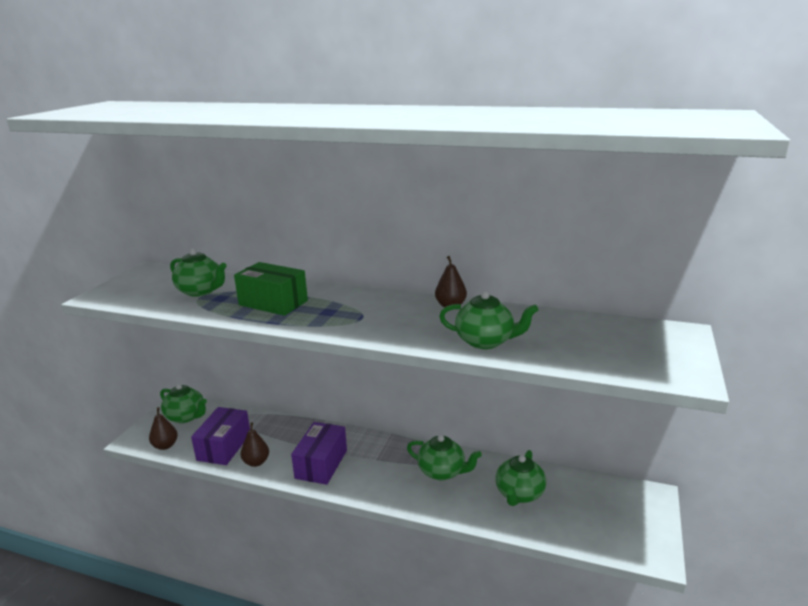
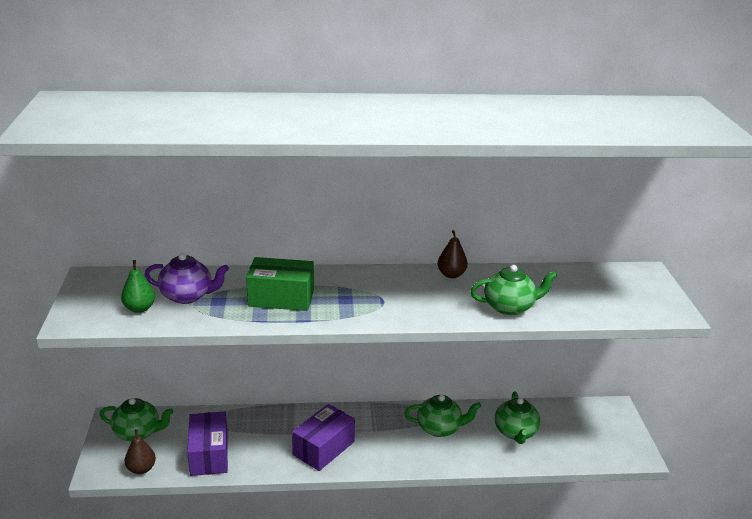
camera: 25 degrees left, 5 degrees up
(155, 295) = (139, 308): none -> green pear
(201, 291) = (187, 296): green teapot -> purple teapot
(256, 462) = (256, 462): brown pear -> none
(321, 464) = (323, 448): purple box -> purple box turned 45 degrees clockwise

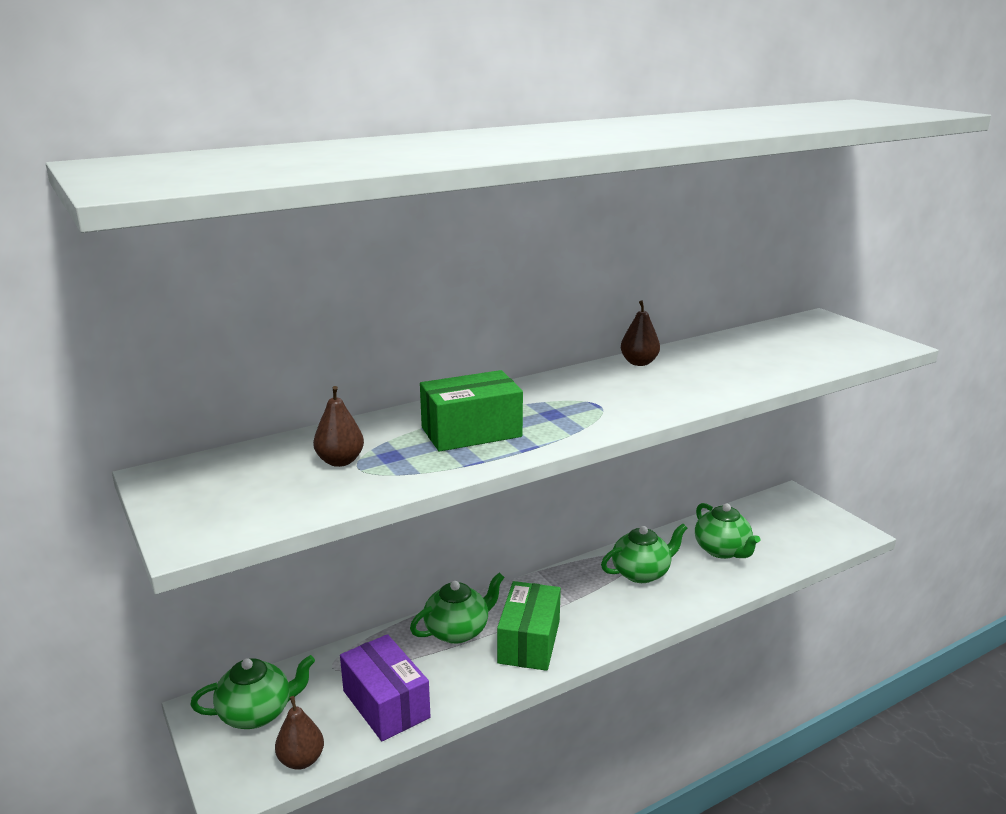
camera: 25 degrees left, 5 degrees down
(139, 308) = (285, 493): green pear -> none
(187, 296) = (340, 461): purple teapot -> brown pear
(323, 448) = (529, 642): purple box -> green box
(509, 307) = (739, 377): green teapot -> green teapot (458, 631)

